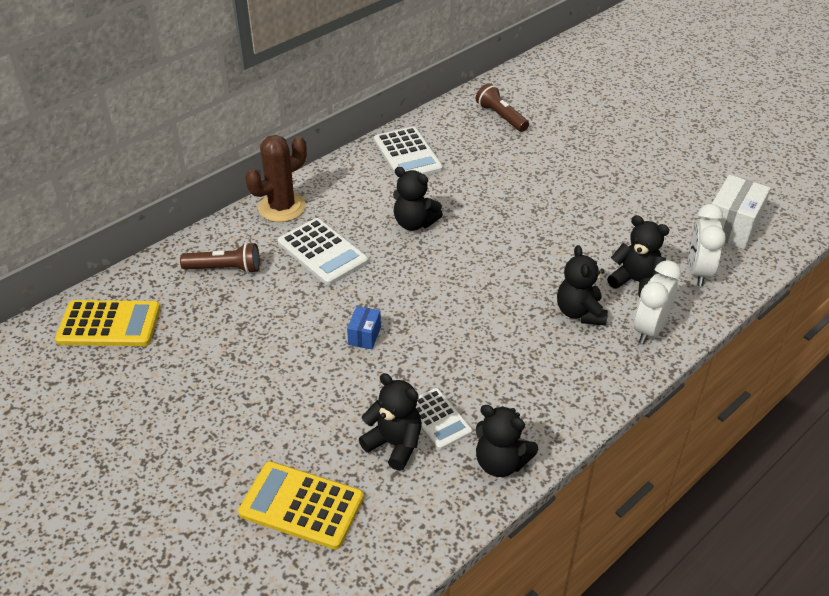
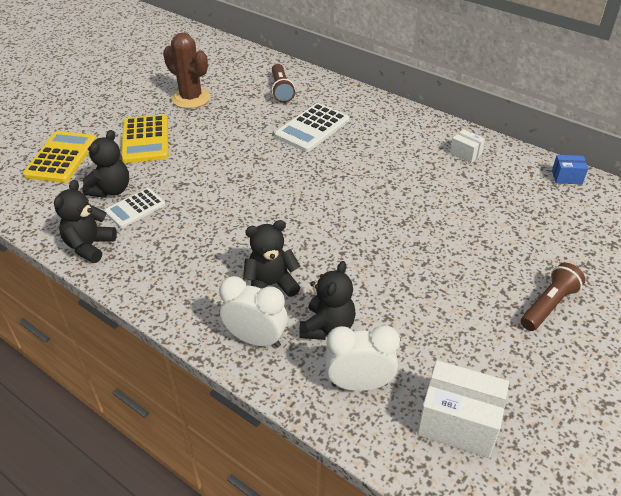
camera: 80 degrees right, 0 degrees up
(109, 324) = (217, 60): yellow calculator -> yellow calculator (145, 139)
(282, 207) = (360, 101): brown cactus -> brown cactus (191, 98)
(364, 336) = (221, 161): blue box -> blue box (566, 177)
(407, 155) = (465, 153): white calculator -> white box
(414, 223) = (366, 169): black teddy bear -> none
(501, 117) = (570, 207): brown flashlight -> brown flashlight (549, 305)

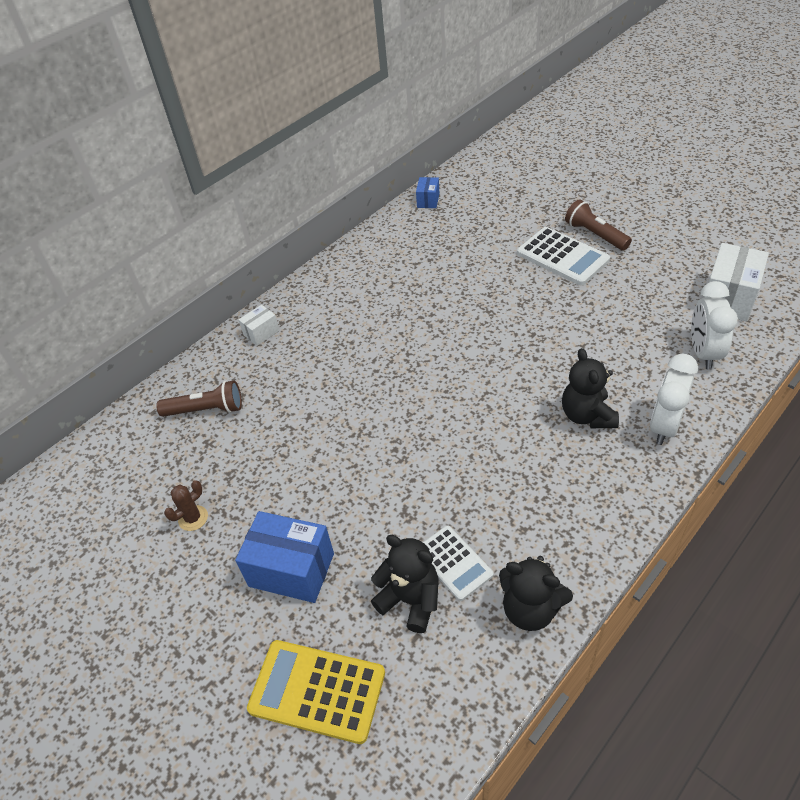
camera: 80 degrees left, 5 degrees up
(145, 139) = (291, 570): yellow calculator -> blue box
(191, 98) = (193, 518): brown cactus -> brown cactus, size x0.49
(312, 128) = (306, 378): white calculator -> white calculator (562, 257)
(327, 327) = (640, 372): black teddy bear -> none
(465, 153) = (381, 258): white box -> white box (261, 333)

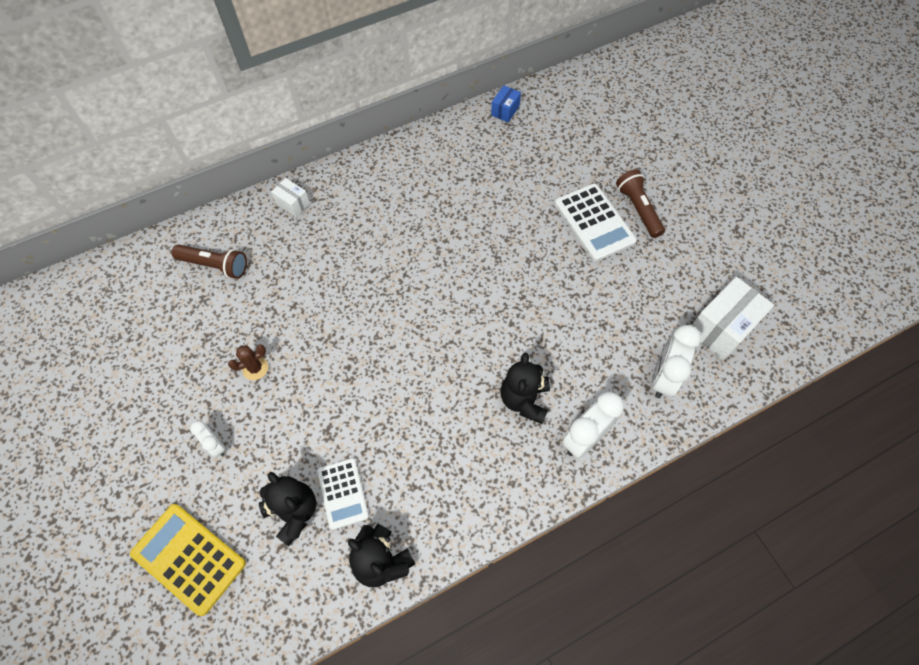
camera: 15 degrees right, 15 degrees up
(193, 518) = (162, 366): brown cactus -> brown cactus (255, 368)
(261, 333) = (293, 203): white box -> white box turned 60 degrees clockwise
(291, 570) = (216, 445): blue box -> white clock

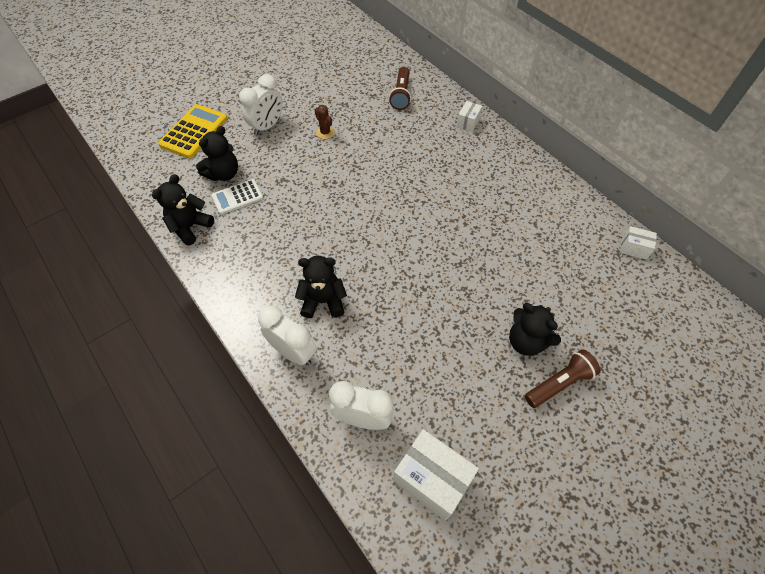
camera: 80 degrees right, 5 degrees down
(216, 445) = (267, 126): white clock -> white clock, size x1.79
(505, 111) = (634, 248): blue box -> white box
(594, 222) = (526, 341): white calculator -> black teddy bear

